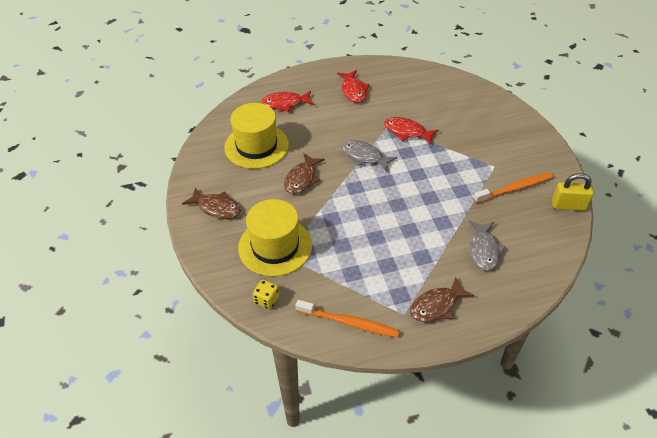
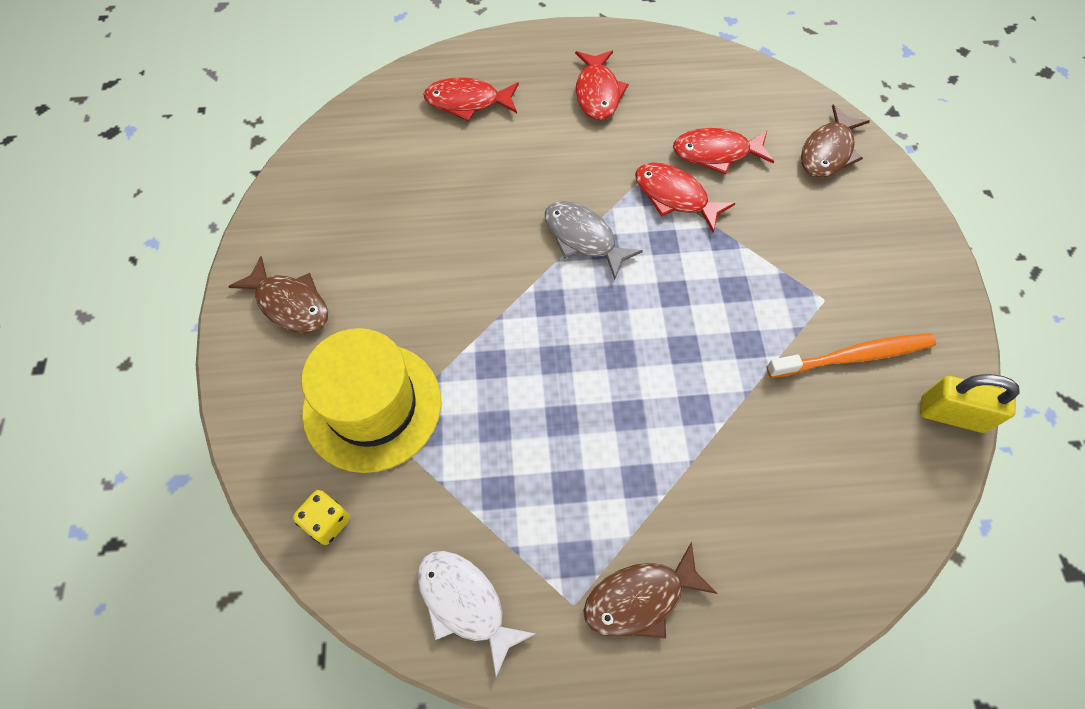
camera: 10 degrees right, 15 degrees up
(256, 146) = (394, 184): yellow hat -> none
(302, 179) = (457, 267): brown fish -> brown fish (828, 151)
(349, 322) = (465, 603): orange toothbrush -> white fish
(423, 109) = (716, 153): none -> red fish
(483, 250) = (760, 487): grey fish -> none

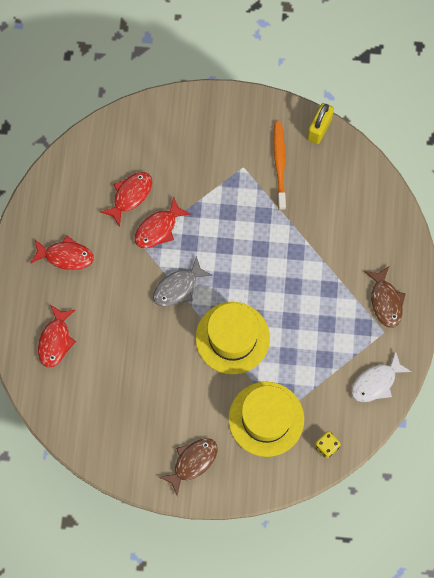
camera: 80 degrees left, 10 degrees up
(512, 330) = (232, 338): none -> yellow hat
(716, 153) = (130, 196): red fish -> red fish turned 150 degrees counterclockwise
(828, 151) = (142, 131): brown fish -> none

